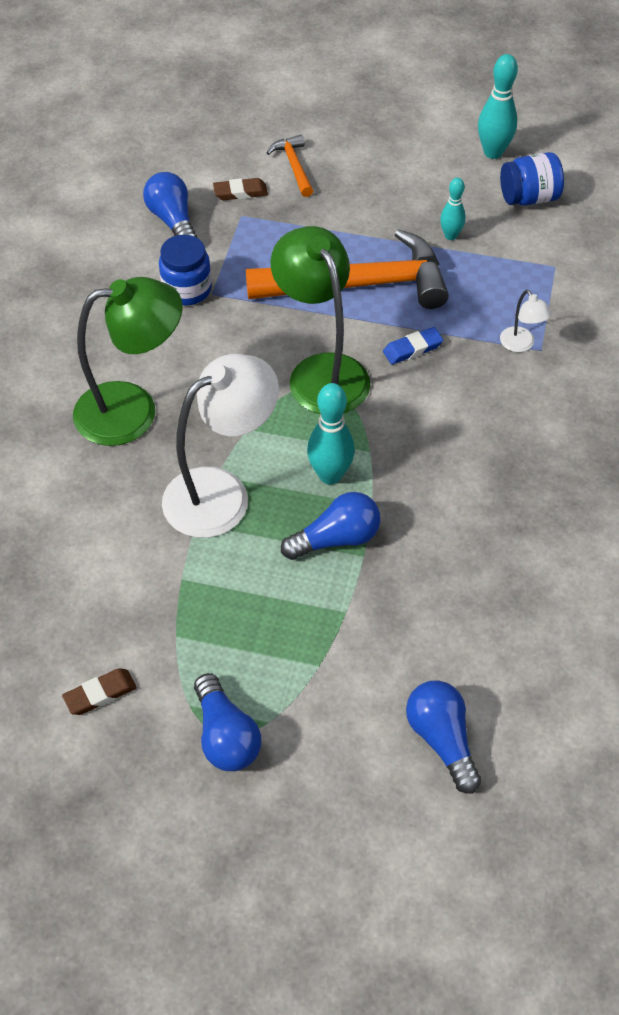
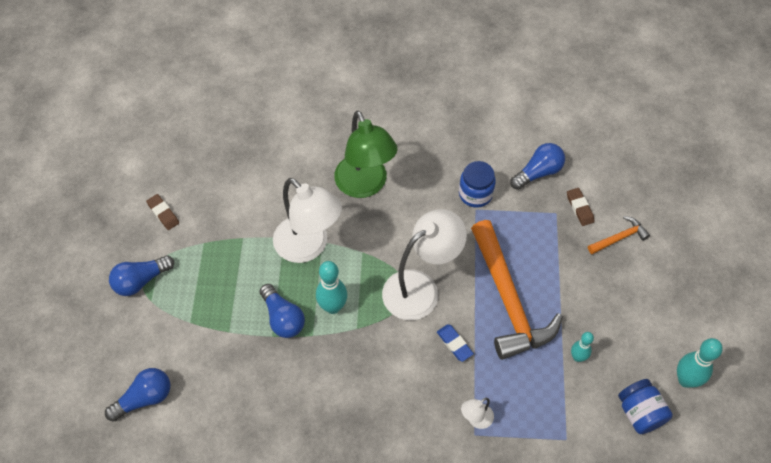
camera: 80 degrees right, 5 degrees up
(321, 371) = (420, 288): green lamp -> white lamp

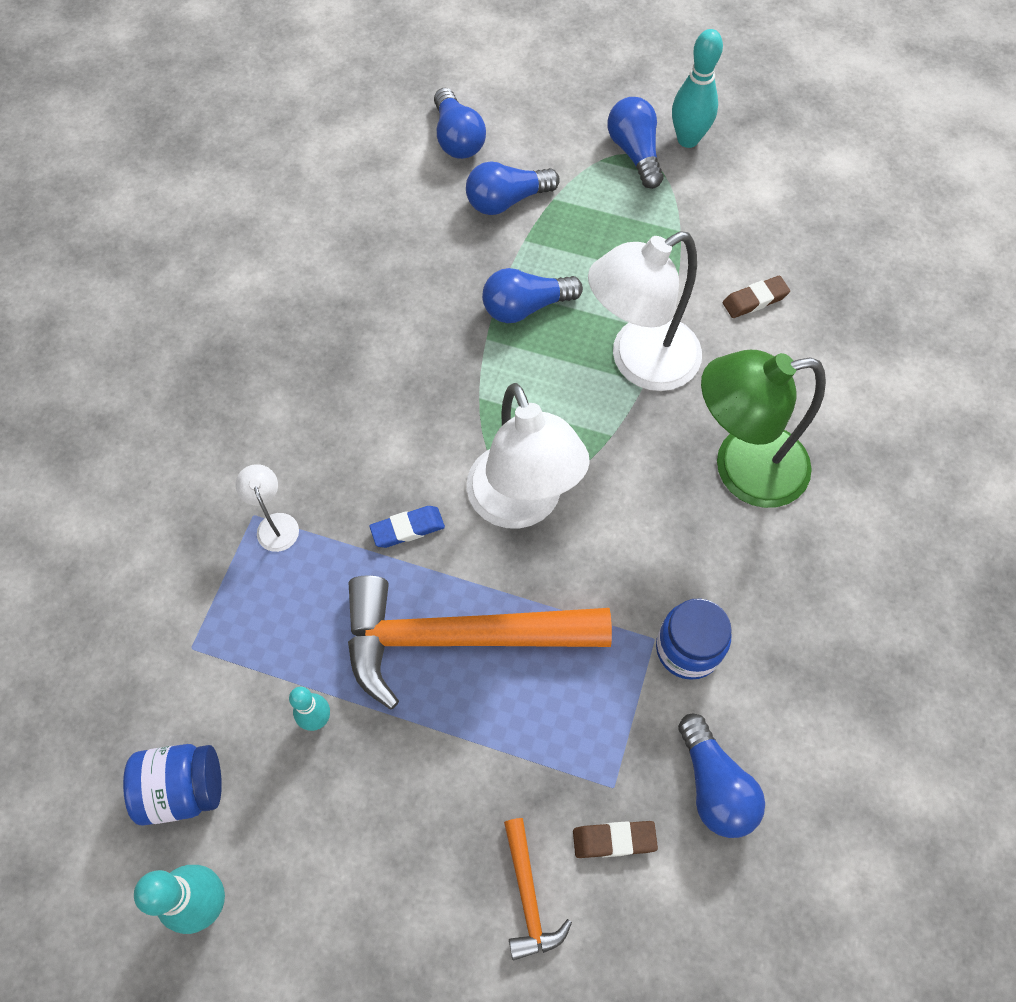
camera: 105 degrees right, 5 degrees up
(163, 213) = (743, 190): brown eraser -> brown eraser (755, 300)
(197, 351) = (507, 201): none -> blue light bulb
(333, 307) = (525, 374): turquoise bowling pin -> turquoise bowling pin (688, 139)

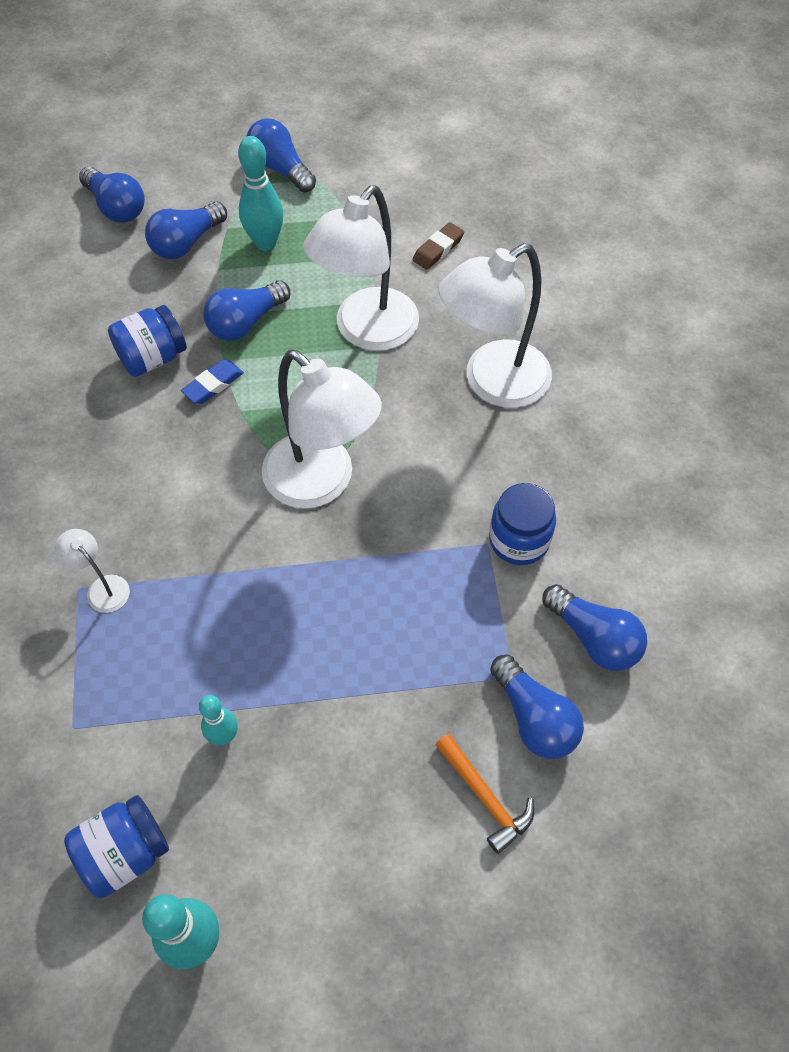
camera: 25 degrees left, 5 degrees down
(407, 528) = (229, 542): blue eraser -> blue eraser (213, 384)
(421, 310) = (152, 358): none -> blue jar
(457, 638) = (319, 614): orange hammer -> none
(614, 840) = (534, 718): brown eraser -> blue light bulb
(688, 139) = (320, 144): turquoise bowling pin -> turquoise bowling pin (265, 243)
(742, 469) = (492, 383): green lamp -> white lamp

